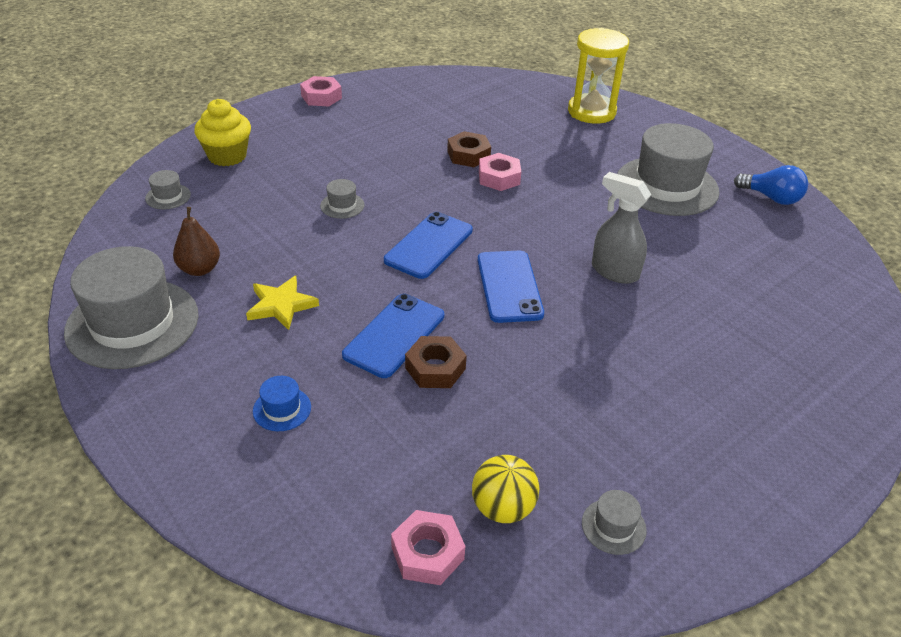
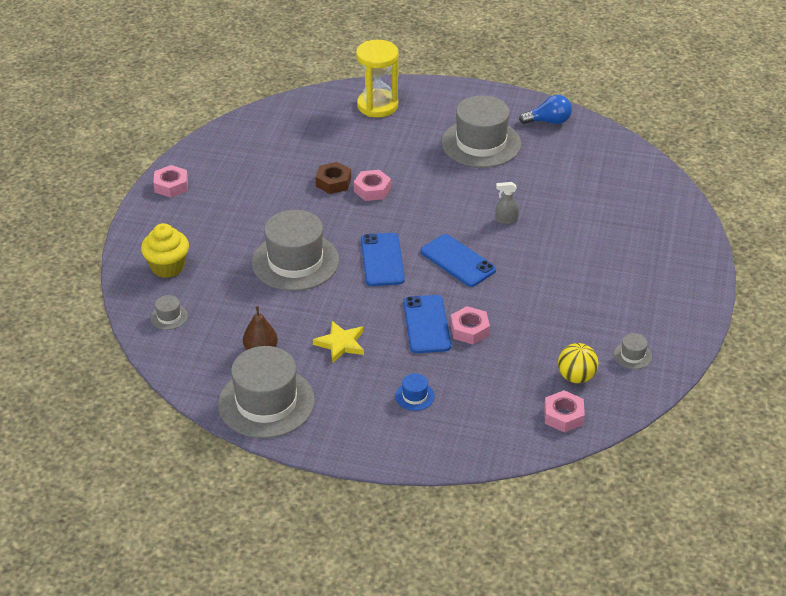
camera: 35 degrees left, 0 degrees up
(342, 205) = (295, 262): grey hat -> grey hat, size x2.45
(435, 368) = (469, 330): brown nut -> pink nut
(614, 271) = (506, 220): grey spray bottle -> grey spray bottle, size x0.60

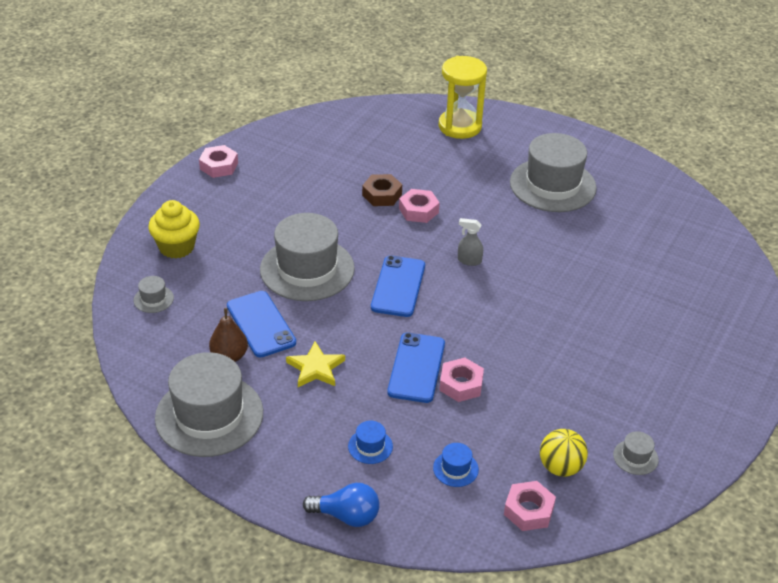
camera: 15 degrees right, 0 degrees up
(457, 261) = (478, 305): blue phone -> blue phone (261, 324)
(492, 397) = (455, 469): none -> blue hat
(506, 220) = (548, 271): grey spray bottle -> grey spray bottle (469, 260)
(548, 121) = (634, 176): blue light bulb -> blue light bulb (346, 516)

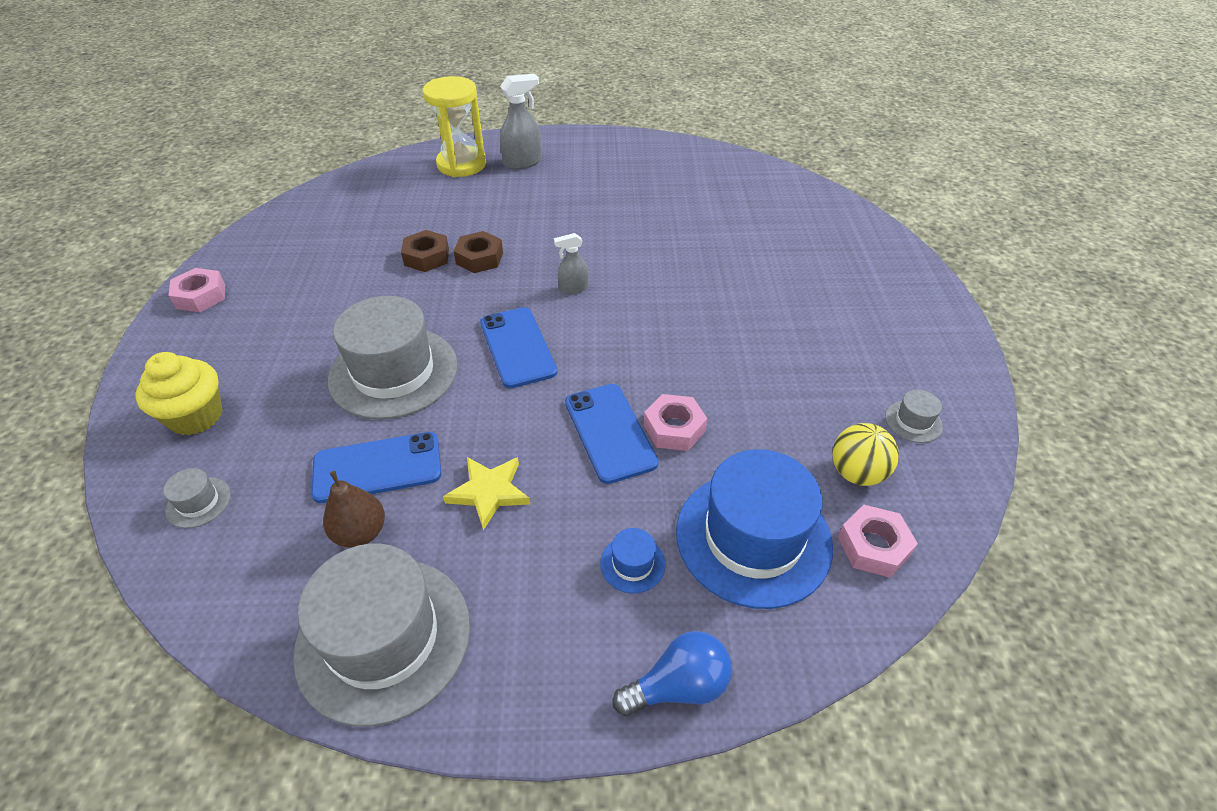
camera: 30 degrees left, 5 degrees up
(261, 324) = (377, 467): blue phone -> blue phone turned 45 degrees counterclockwise
(418, 210) = (479, 258): pink nut -> brown nut
(455, 469) = (753, 537): blue hat -> blue hat, size x2.45
(510, 142) = (523, 162): none -> grey spray bottle
(552, 185) = (596, 186): grey hat -> none

